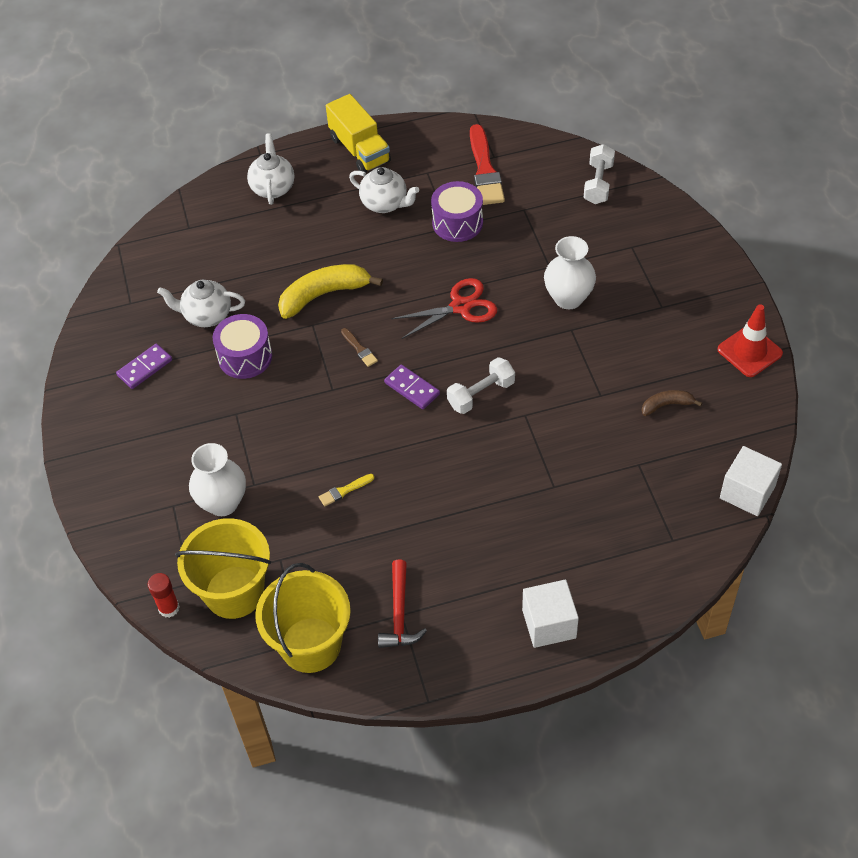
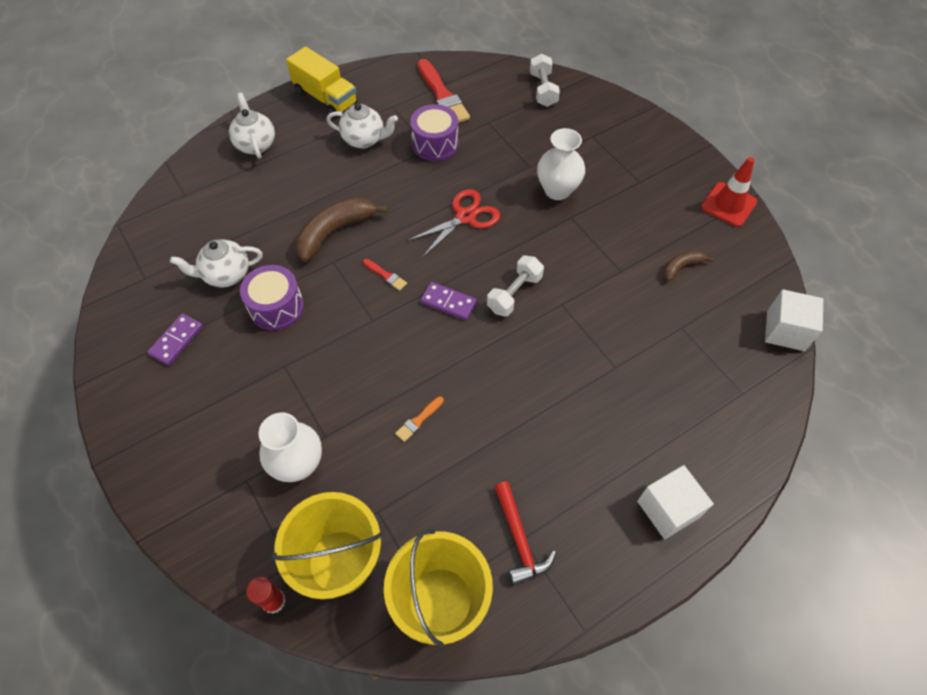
camera: 20 degrees left, 5 degrees up
(323, 295) = (334, 232): yellow banana -> brown banana
(344, 491) = (418, 420): yellow brush -> orange brush
(359, 349) = (386, 275): brown brush -> red brush

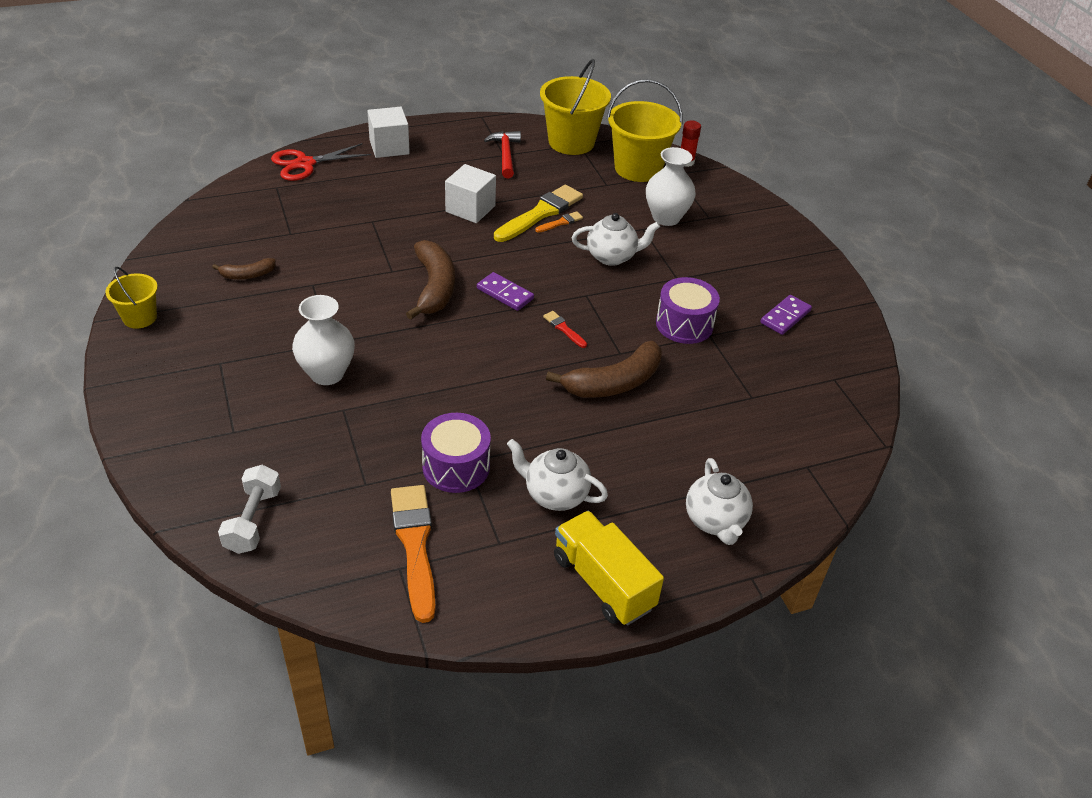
camera: 170 degrees left, 15 degrees down
(226, 275) = (741, 364): white teapot -> white teapot (612, 257)
(442, 95) = (415, 545): red brush -> orange brush
(444, 430) = (540, 213): none -> yellow brush
(465, 217) = (454, 367): red scissors -> red scissors (305, 164)
(514, 294) = (434, 287): white dumbbell -> brown banana
(728, 204) = (140, 318): red traffic cone -> yellow bucket
(785, 331) = (197, 213): white cube -> white cube (470, 209)

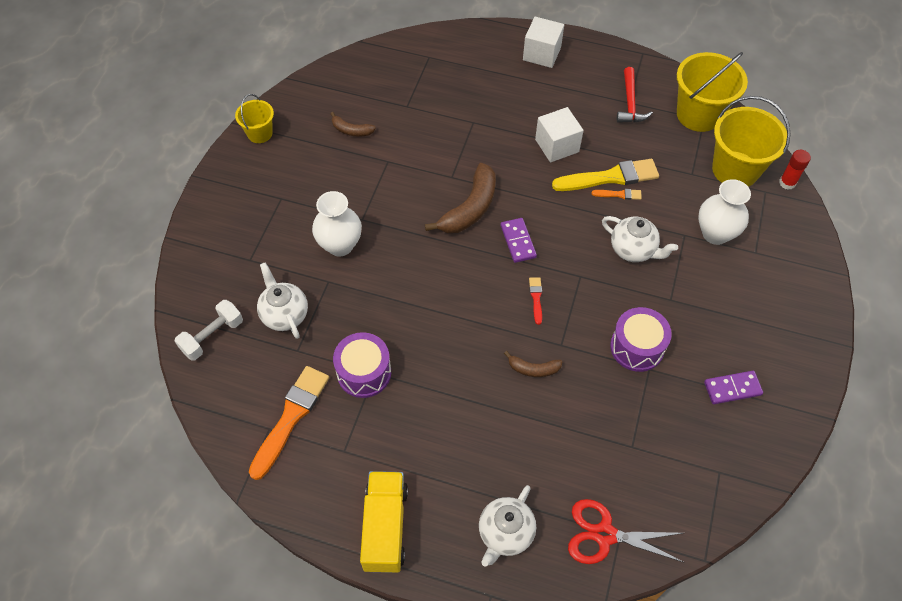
camera: 40 degrees right, 15 degrees up
(305, 164) = (465, 43): red scissors -> red scissors (604, 534)
(505, 155) = (630, 103): red hammer -> red hammer turned 150 degrees clockwise
(555, 495) = (411, 437): white teapot -> white teapot (284, 314)
(614, 383) = (533, 369): brown banana -> brown banana, size x0.53

